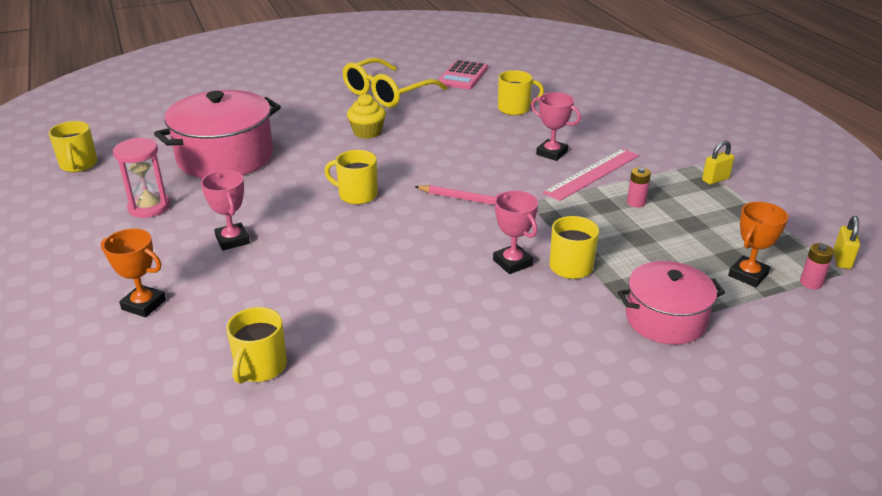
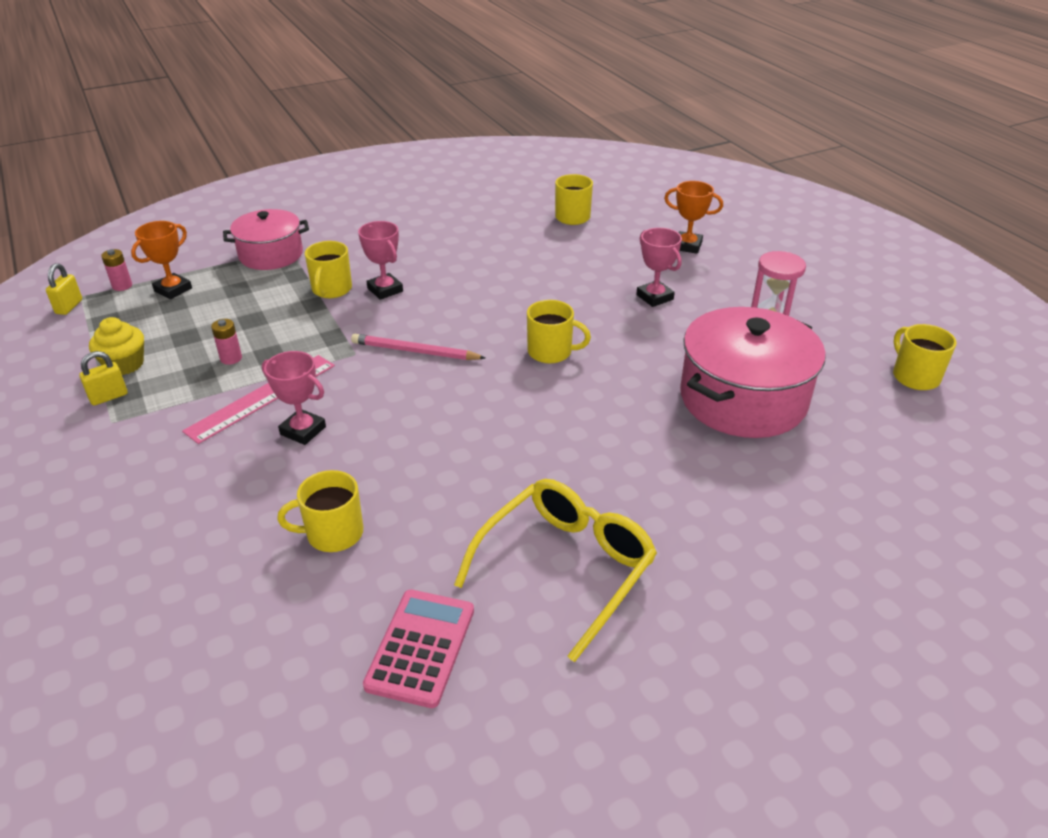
camera: 175 degrees right, 5 degrees up
(367, 132) = (571, 458): yellow cupcake -> yellow cupcake (124, 364)

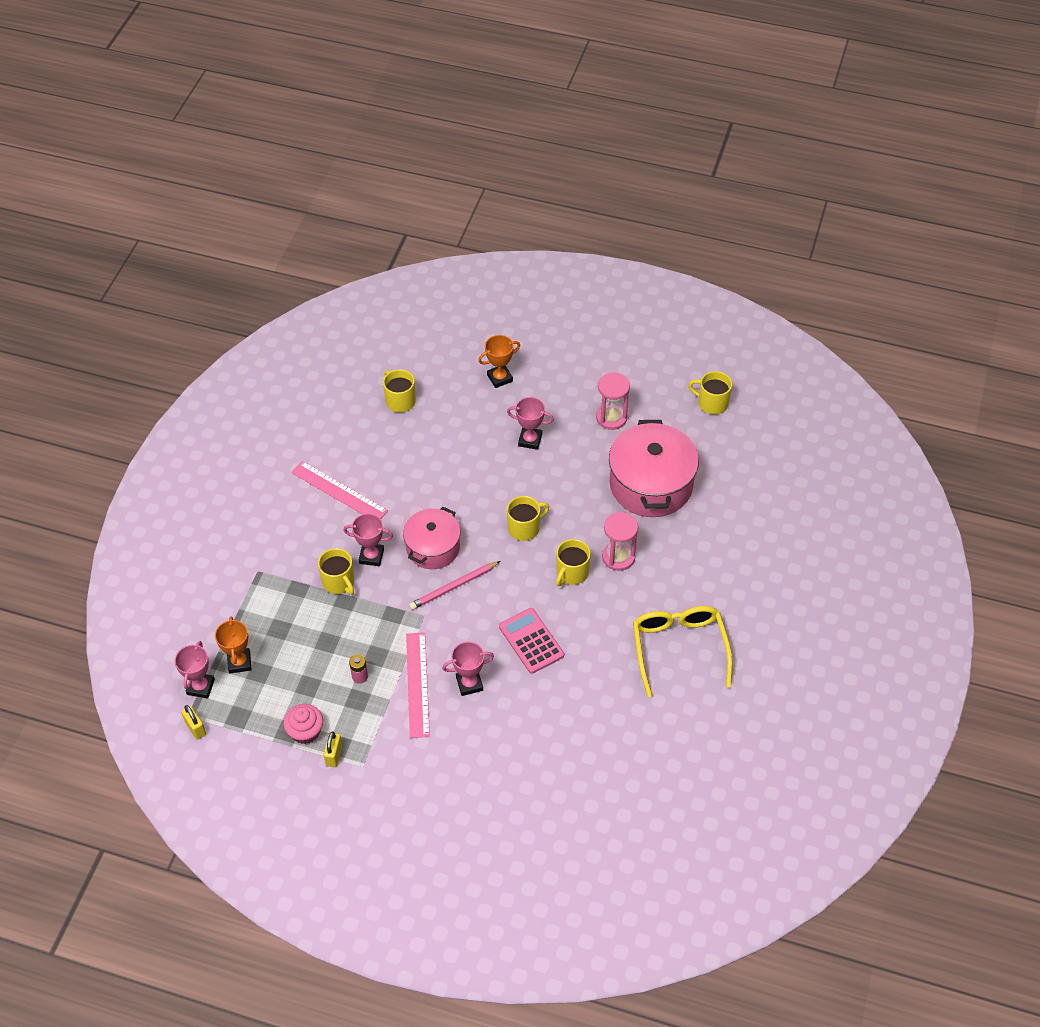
camera: 45 degrees left, 15 degrees up
(122, 286) = (200, 687): pink battery -> pink trophy
(124, 364) = (305, 731): yellow cupcake -> pink cupcake
(271, 255) = (255, 586): pink pot -> pink pot (433, 547)
(333, 533) = (564, 720): yellow mug -> yellow mug (572, 573)
(421, 647) = (668, 733): pink calculator -> pink calculator (531, 641)
(431, 239) = (339, 491): none -> pink ruler
(616, 434) = (618, 557): none -> pink hourglass

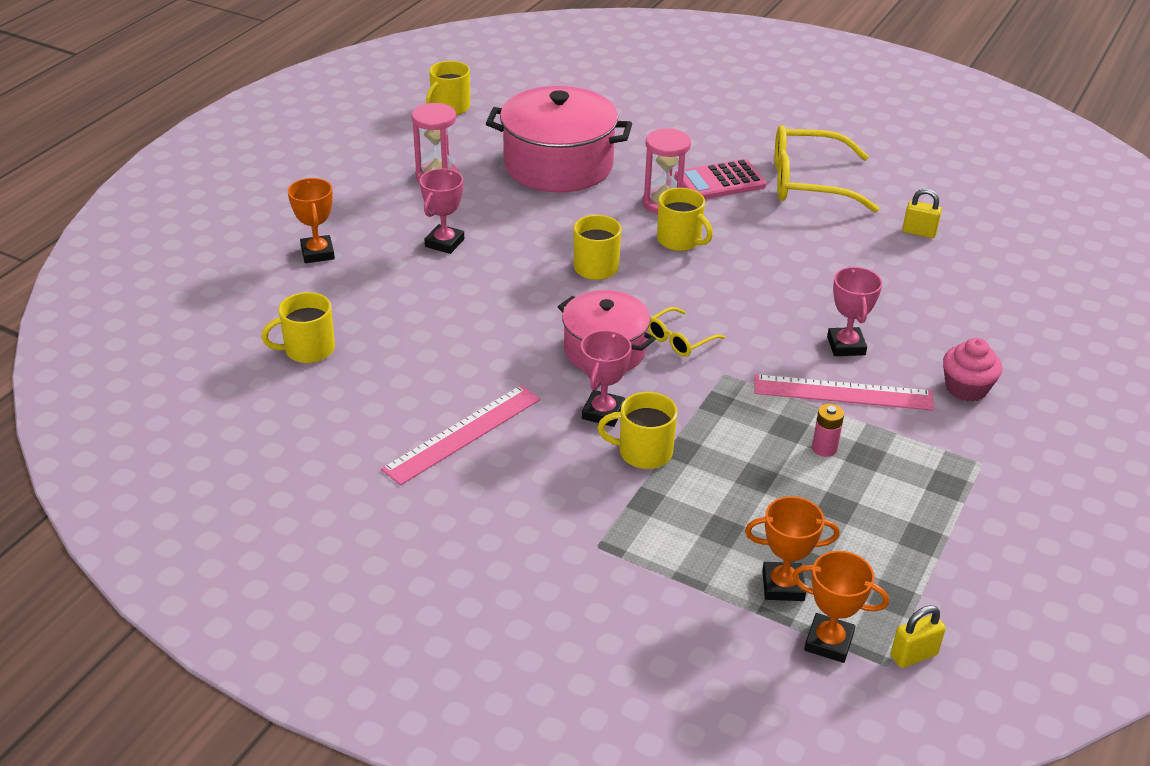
camera: 80 degrees left, 15 degrees down
(200, 687) = (828, 642): pink trophy -> orange trophy
(305, 731) = (921, 517): pink cupcake -> pink cupcake (966, 388)
(334, 755) = (964, 490): yellow padlock -> yellow padlock (919, 232)
(339, 582) = (643, 452): yellow mug -> yellow mug turned 150 degrees counterclockwise
(453, 587) = (679, 340): pink pencil -> yellow glasses
(531, 641) = (782, 286): pink calculator -> pink calculator (720, 181)

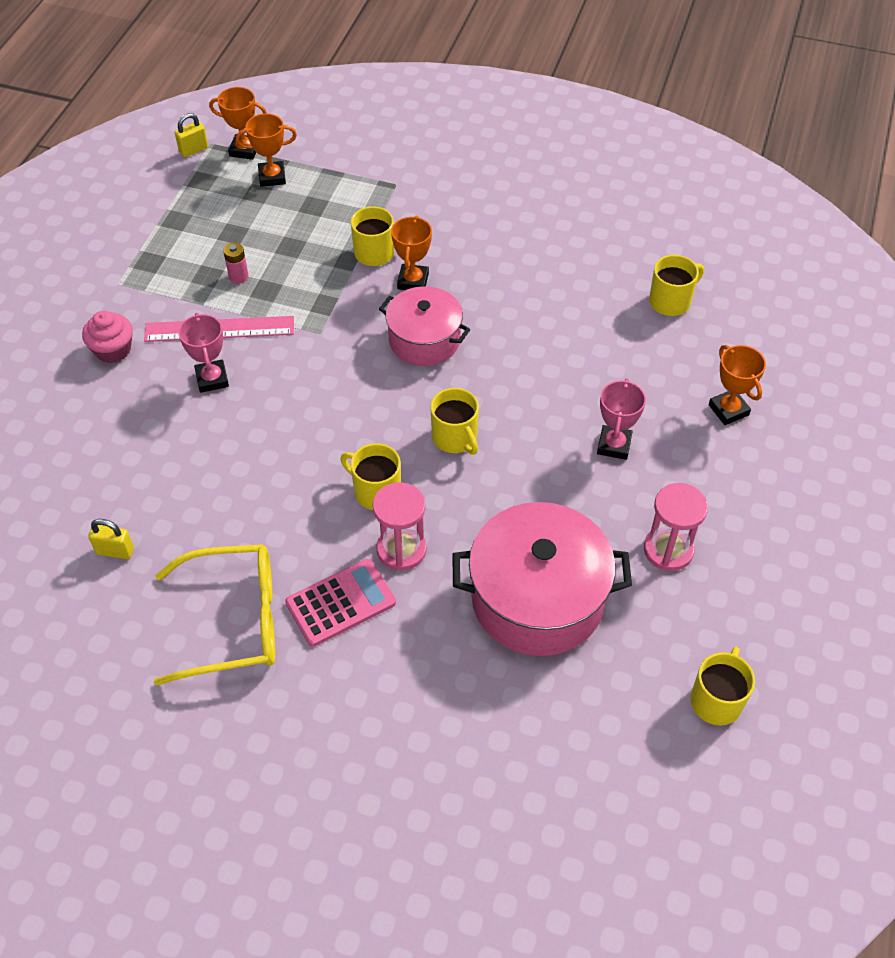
camera: 170 degrees right, 15 degrees up
(463, 433) = (514, 248): pink ruler -> none
(603, 412) = (413, 281): pink trophy -> orange trophy
(679, 340) = (361, 362): yellow glasses -> none

